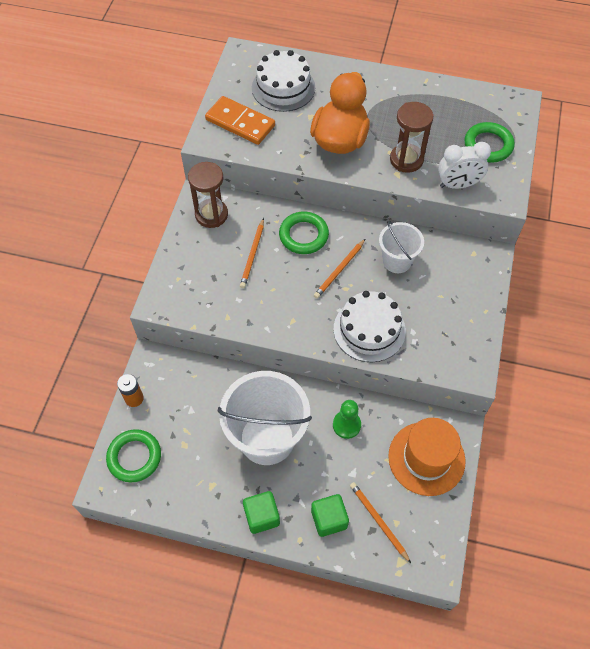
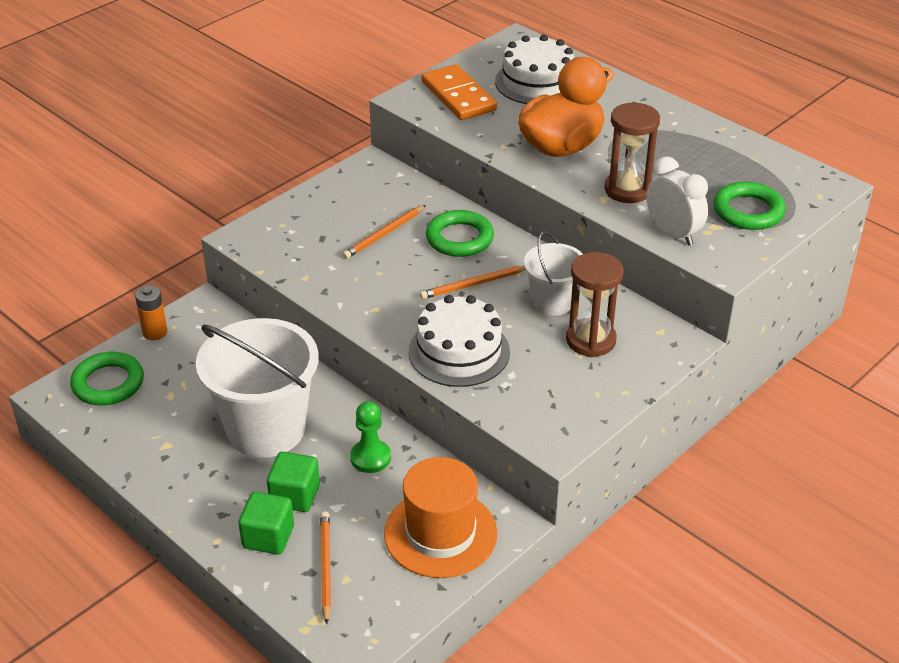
camera: 30 degrees right, 20 degrees down
(211, 215) = (370, 184): brown hourglass -> brown hourglass (590, 340)
(262, 516) = (195, 498): green cube -> green cube (295, 496)
(458, 185) = (672, 233): white clock -> white clock turned 150 degrees counterclockwise

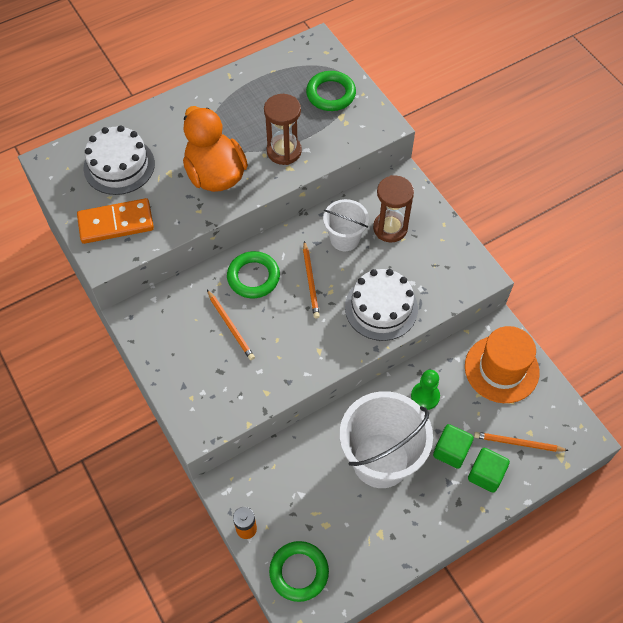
camera: 75 degrees left, 20 degrees up
(672, 233) = (342, 142): white clock -> none

